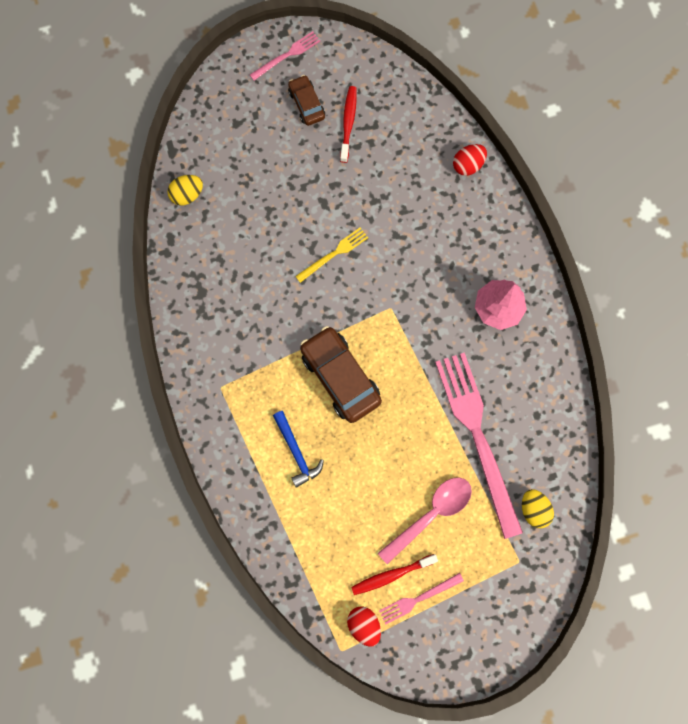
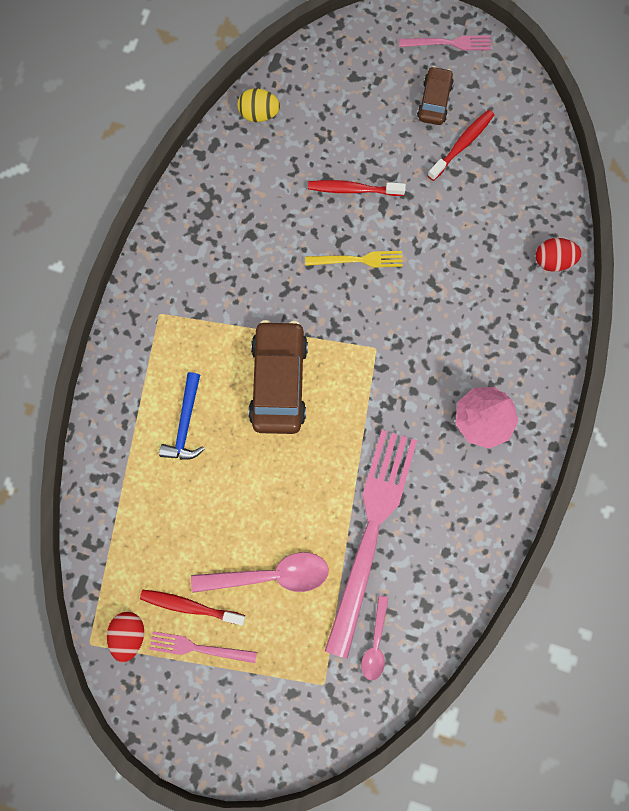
camera: 35 degrees right, 0 degrees up
(294, 206) = (353, 189): none -> red toothbrush
(534, 509) = (375, 643): yellow egg -> pink spoon

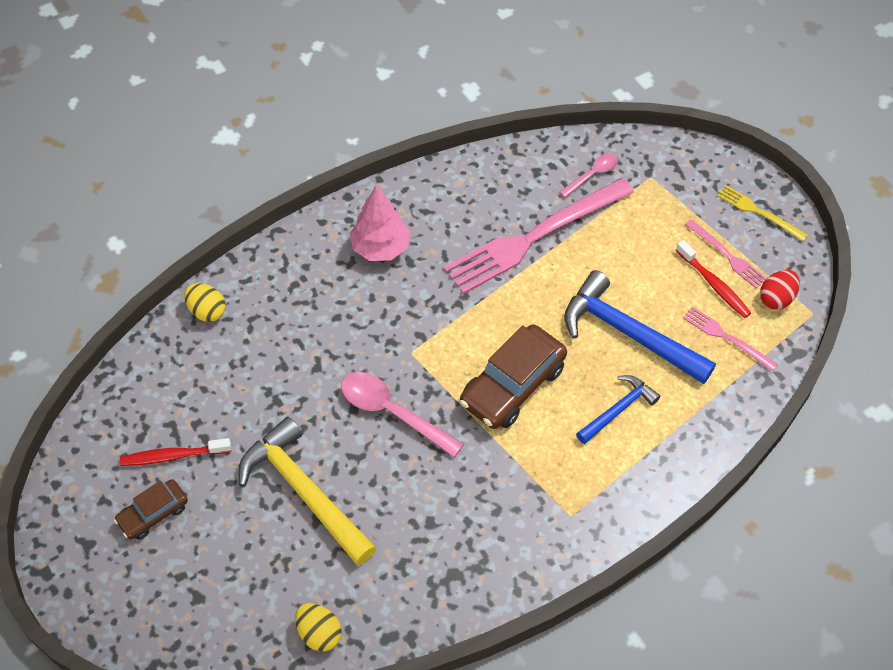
camera: 140 degrees left, 20 degrees down
(226, 499) = (628, 333): none -> blue hammer
(270, 575) = (635, 262): pink spoon -> pink spoon (392, 412)
(353, 189) = (304, 491): red toothbrush -> yellow hammer
(358, 260) = (359, 429): yellow fork -> yellow fork (758, 212)
(448, 43) = (81, 558): pink fork -> pink fork (726, 337)
(553, 260) = (207, 311): red egg -> yellow egg

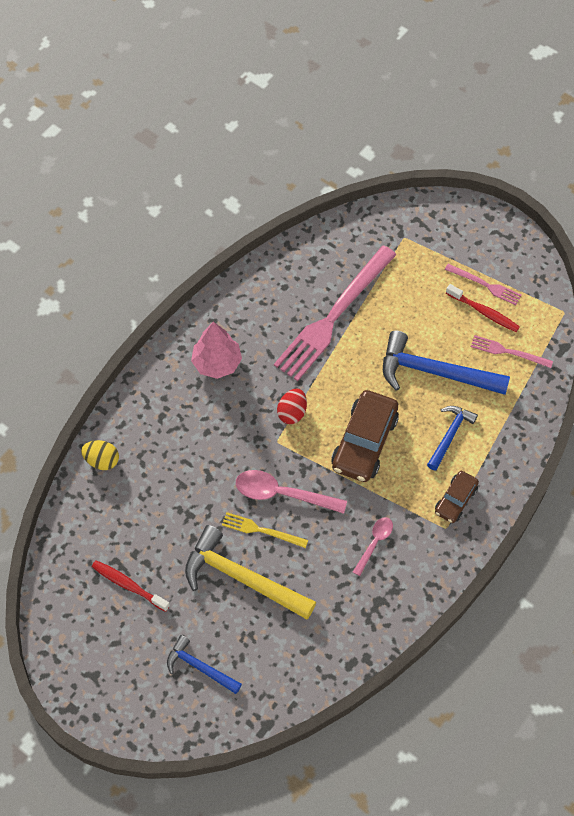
camera: 20 degrees left, 5 degrees up
(153, 514) = (134, 634): brown car -> brown car (455, 500)
(173, 456) = (128, 585): red toothbrush -> red toothbrush turned 60 degrees clockwise
(210, 577) = (200, 667): none -> blue hammer
(319, 633) = (299, 679): yellow egg -> none
(592, 175) = (358, 249): pink spoon -> pink spoon (374, 543)
(758, 212) = (496, 241): yellow fork -> yellow fork (261, 530)
(776, 298) = (533, 308): red egg -> red egg (292, 412)

